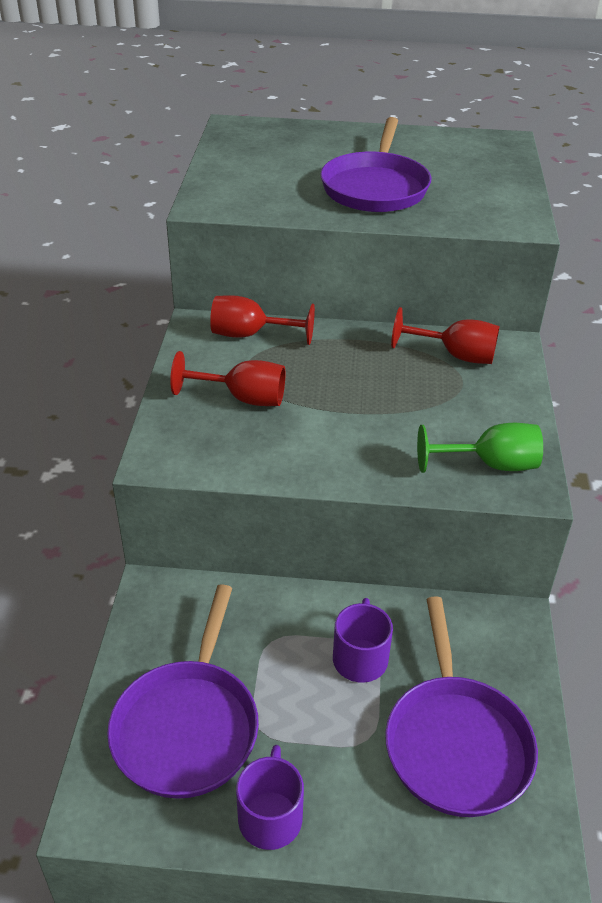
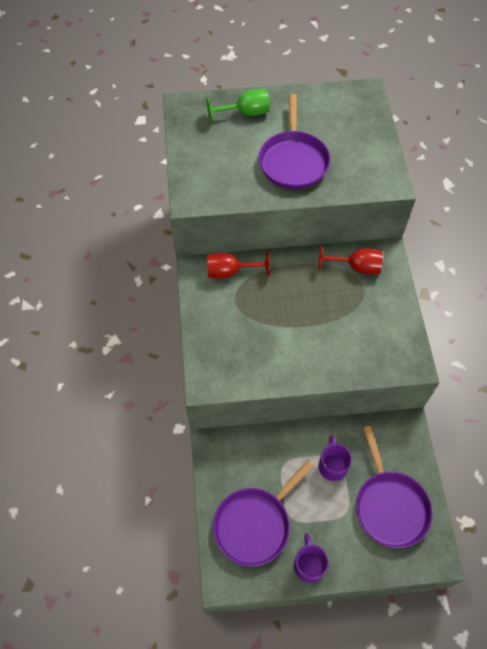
camera: 10 degrees left, 20 degrees up
(188, 726) = (255, 524): purple pan -> purple pan turned 45 degrees clockwise
(243, 398) = (240, 327): red goblet -> none
(490, 465) = (390, 352): green goblet -> green goblet (245, 113)

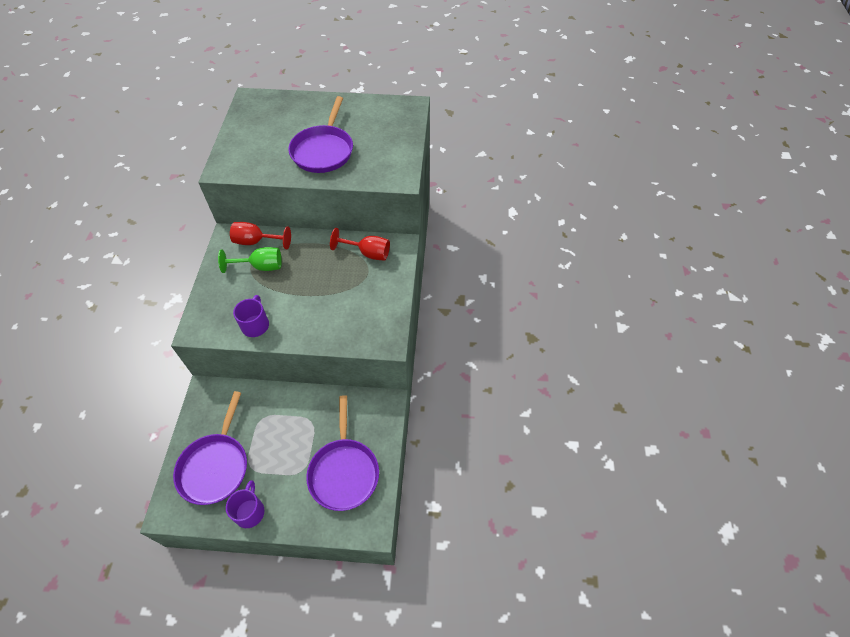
camera: 10 degrees right, 5 degrees down
(245, 113) = (299, 109): green goblet -> green goblet (260, 266)
(255, 524) = (215, 466): purple pan -> purple pan turned 45 degrees counterclockwise
(332, 465) = (305, 427): purple mug -> purple mug (255, 325)

